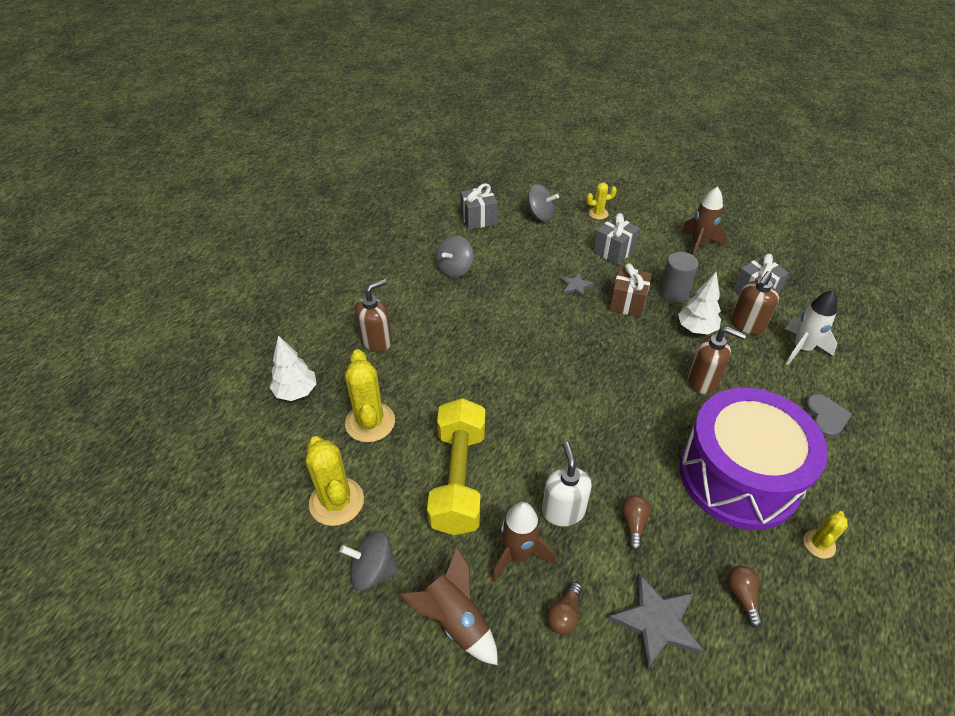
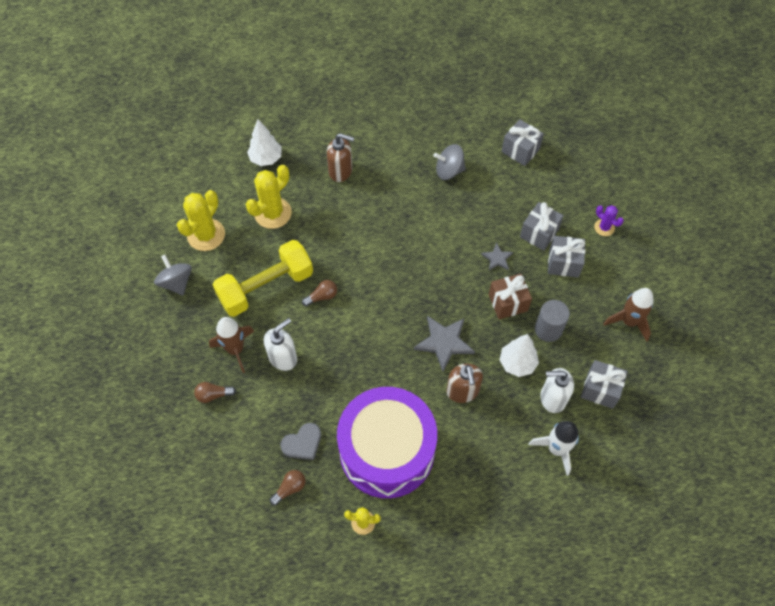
camera: 55 degrees right, 15 degrees up
(456, 620) = (174, 341): brown rocket -> none
(540, 215) = (563, 188): grey spinning top -> none
(571, 250) = (539, 233): none -> grey gift
(598, 213) = (604, 227): yellow cactus -> purple cactus
(633, 524) = (301, 402): brown light bulb -> brown light bulb (322, 296)
(656, 622) = (240, 447): grey star -> grey star (444, 343)
(747, 325) = (552, 398): brown soap dispenser -> white soap dispenser
(825, 417) = (490, 491): grey heart -> grey heart (302, 443)

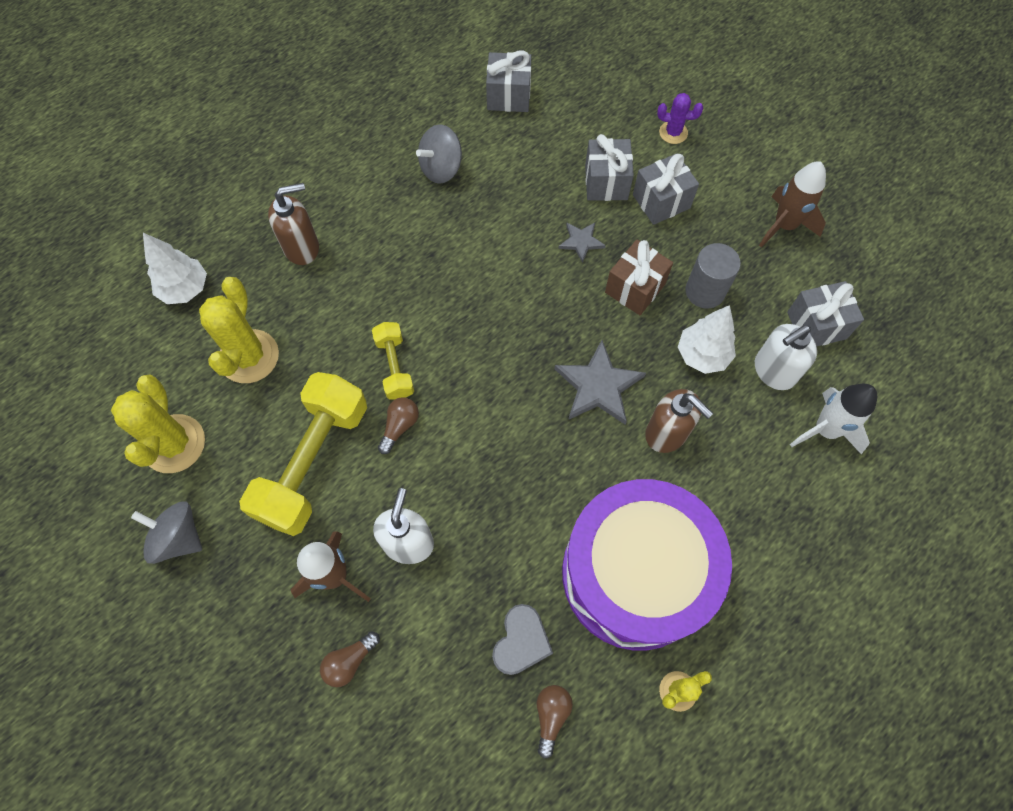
camera: 35 degrees left, 5 degrees up
(342, 264) = (395, 367): none -> yellow dumbbell

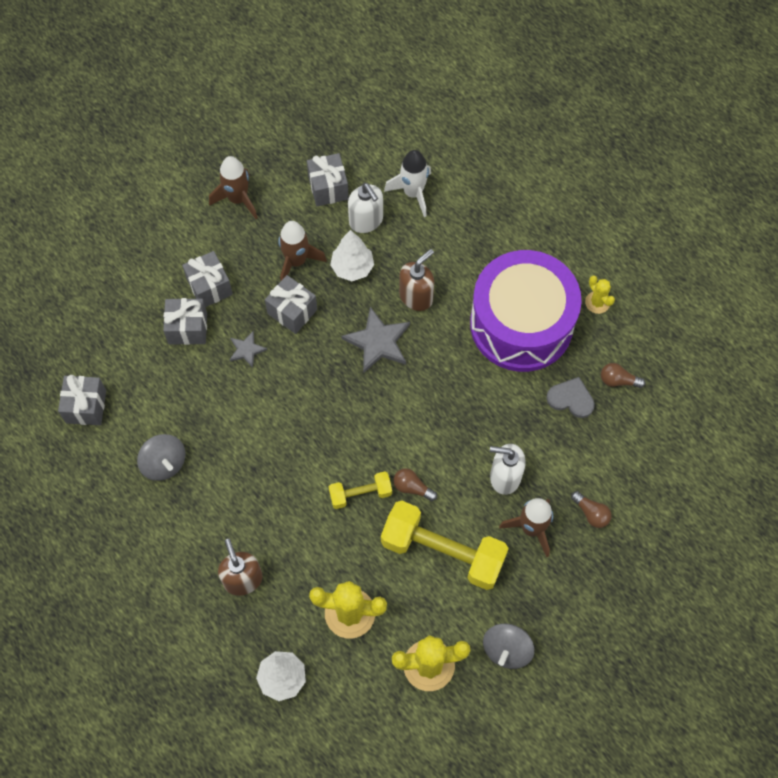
camera: 90 degrees left, 0 degrees up
(635, 288) = (292, 311): brown gift -> grey gift
(673, 132) = (138, 273): purple cactus -> none
(705, 291) = (296, 261): grey cylinder -> brown rocket

